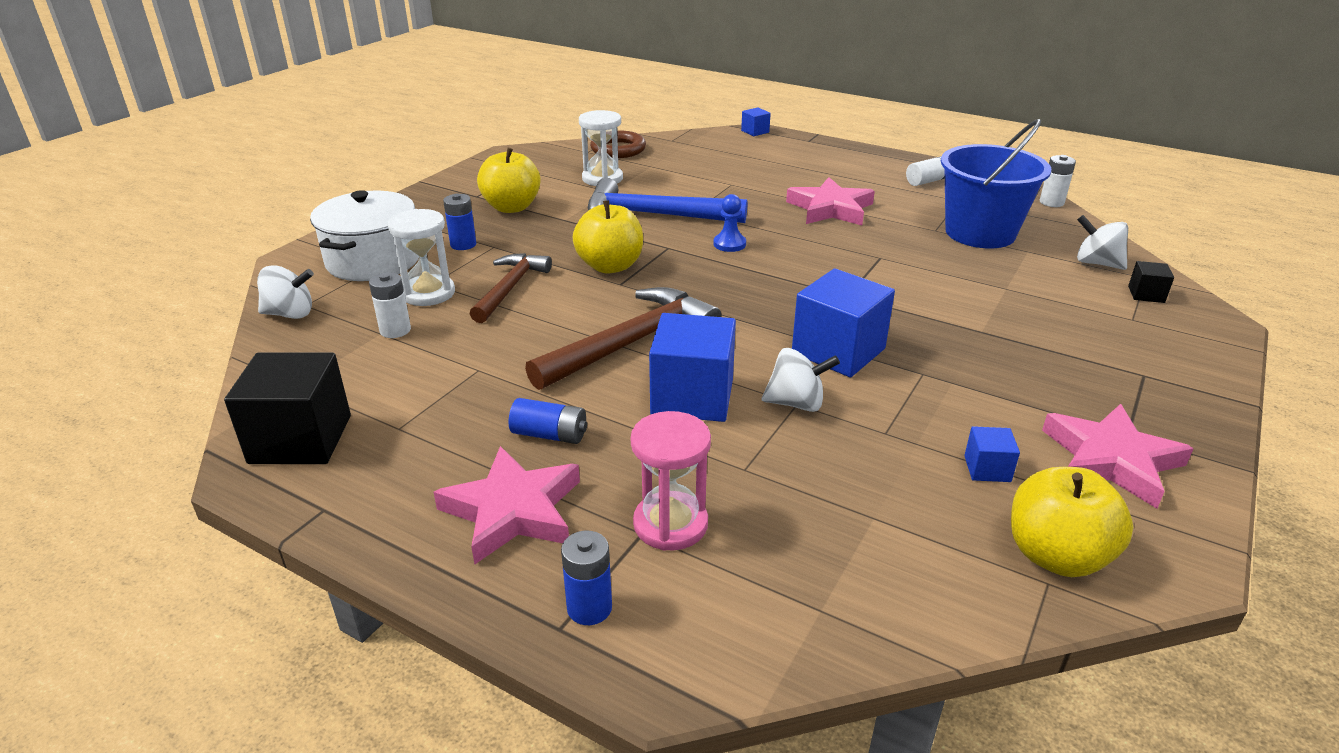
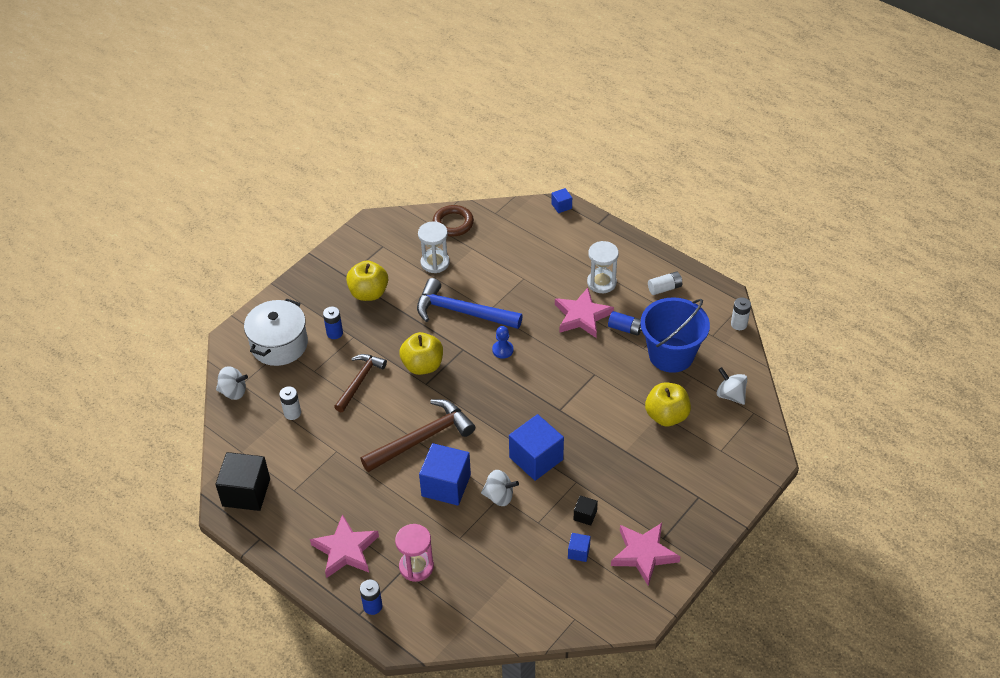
camera: 10 degrees right, 15 degrees up
(428, 293) = (311, 381): white hourglass -> white hourglass (601, 282)
(549, 434) = (368, 504): blue battery -> blue battery (625, 328)
(1056, 555) = (585, 605): yellow apple -> yellow apple (666, 416)
(1146, 294) = (743, 429): black cube -> black cube (585, 515)

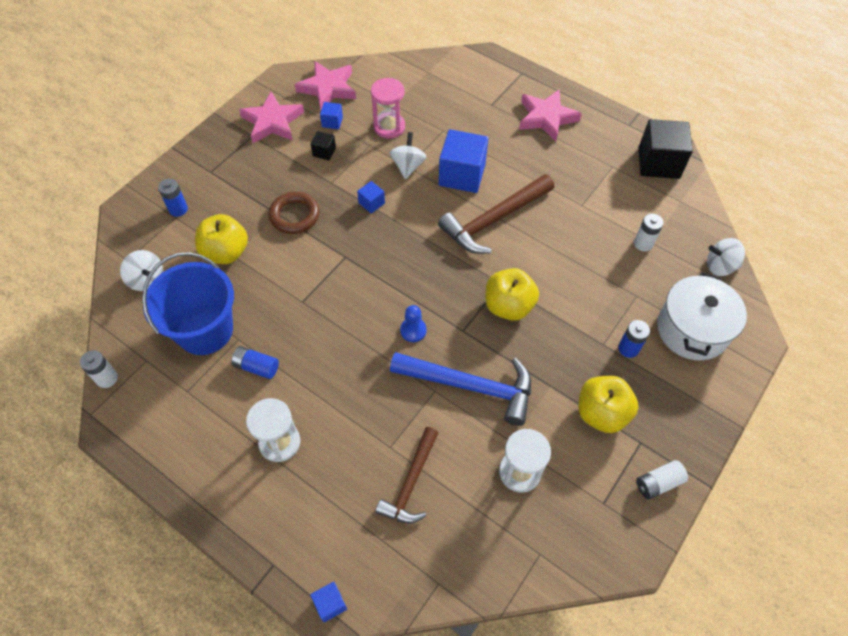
camera: 175 degrees right, 10 degrees up
(360, 381) = (578, 284): brown hammer -> brown hammer (410, 483)
(372, 606) = (511, 78): blue battery -> blue battery (178, 209)
(416, 566) = (479, 107): pink hourglass -> pink hourglass (389, 127)
(453, 223) = (504, 556): brown ring -> brown ring (294, 215)
(499, 496) = (408, 166): white spinning top -> white spinning top turned 90 degrees clockwise
(536, 458) = (371, 203): blue cube -> blue cube, size x0.47
(582, 316) = (311, 384): pink star -> pink star (328, 88)
(664, 288) = (192, 435): white battery -> white battery (658, 483)

